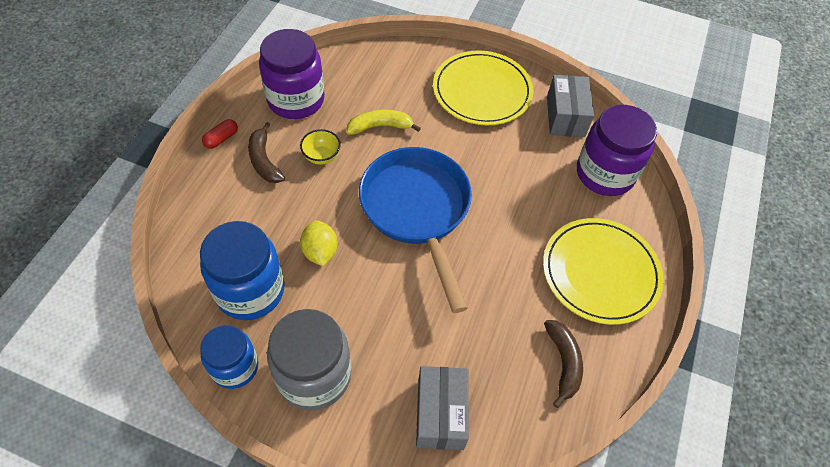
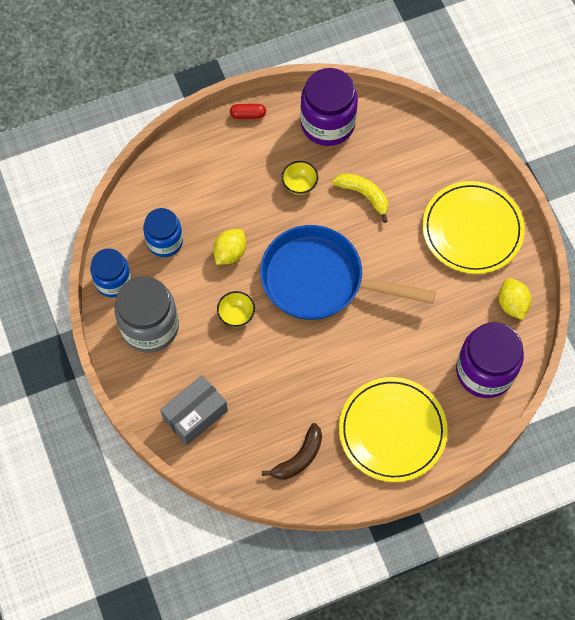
camera: 50 degrees right, 10 degrees up
(250, 290) = (165, 241): blue jar -> blue jar, size x0.64
(264, 160) = (259, 156): brown banana -> none
(381, 296) = (236, 315): none -> yellow bowl
(417, 211) = (320, 280): blue pan -> blue pan turned 105 degrees counterclockwise
(565, 116) = (512, 304): grey box -> yellow lemon

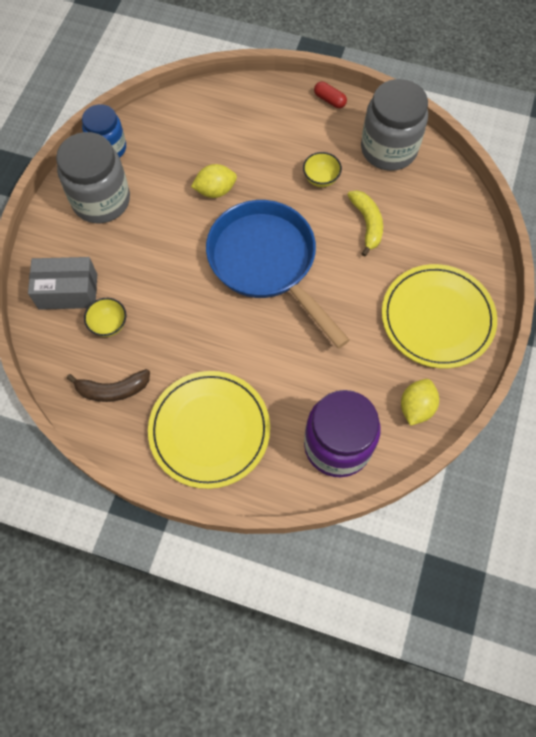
camera: 40 degrees right, 0 degrees up
(165, 241) = (174, 147): blue jar -> none
(236, 315) = (174, 240): yellow bowl -> yellow bowl (109, 325)
(327, 124) = (388, 149): purple jar -> grey jar

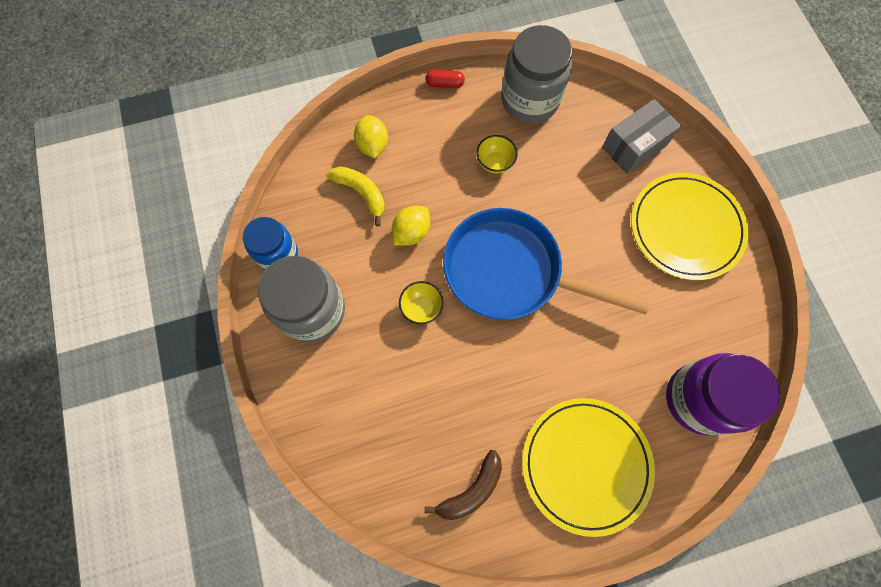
camera: 35 degrees left, 5 degrees up
(68, 291) = (352, 423): grey box -> grey box (634, 146)
(109, 325) = (417, 429): yellow bowl -> yellow bowl (421, 308)
(367, 224) = (565, 180): yellow banana -> yellow banana (361, 193)
(416, 407) = (731, 319): yellow lemon -> yellow lemon (373, 145)

